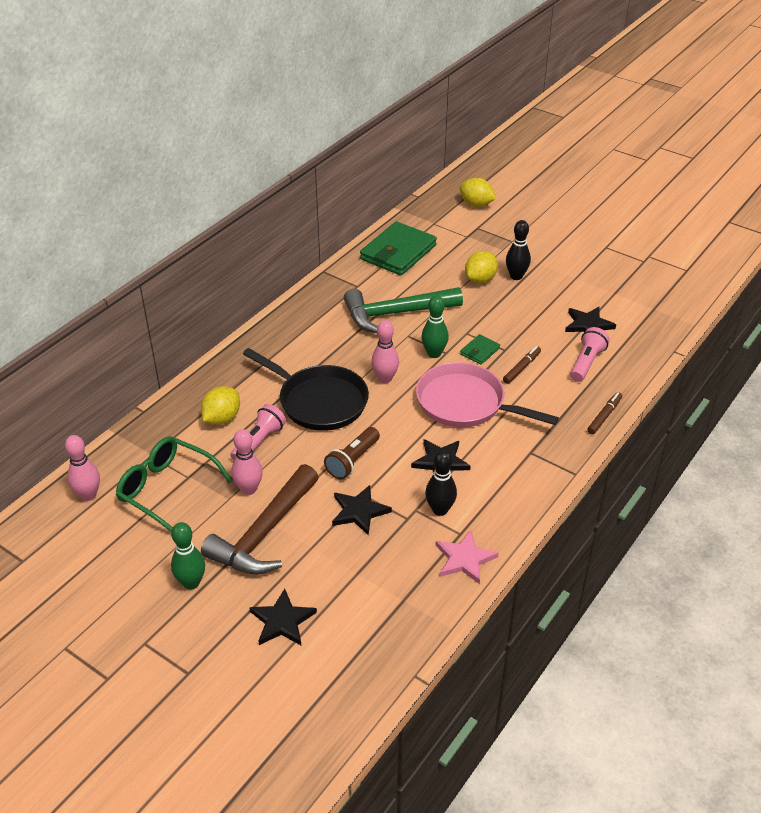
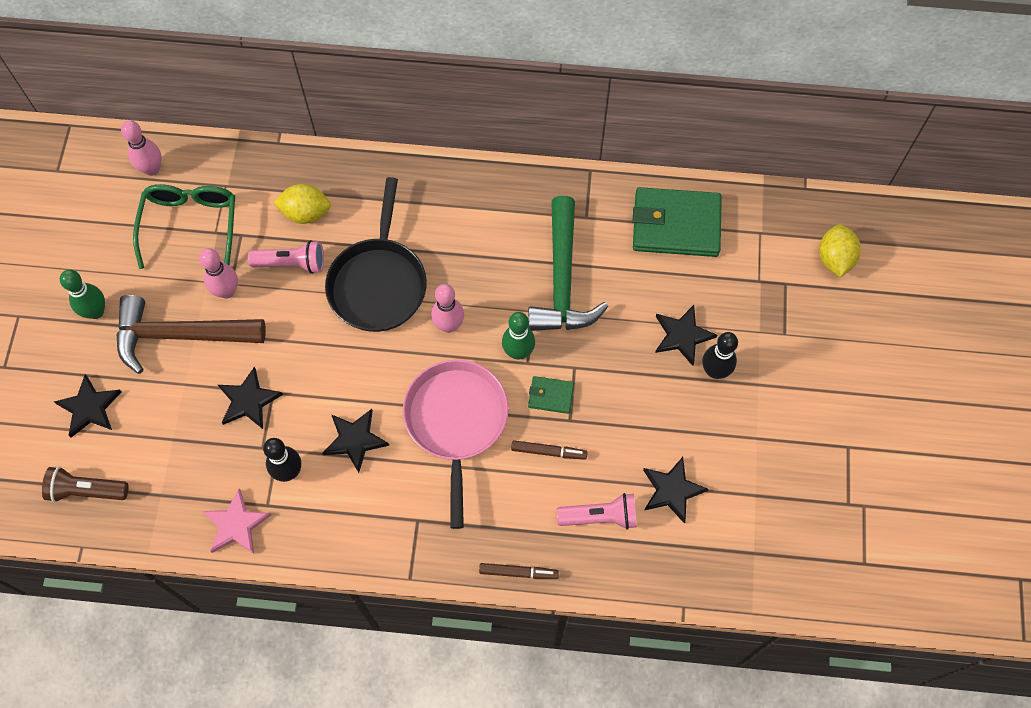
camera: 60 degrees right, 25 degrees up
(352, 461) = (312, 359): brown flashlight -> brown flashlight (87, 490)
(395, 314) = (562, 280): green hammer -> green hammer turned 135 degrees counterclockwise
(480, 279) = (682, 335): yellow lemon -> black star

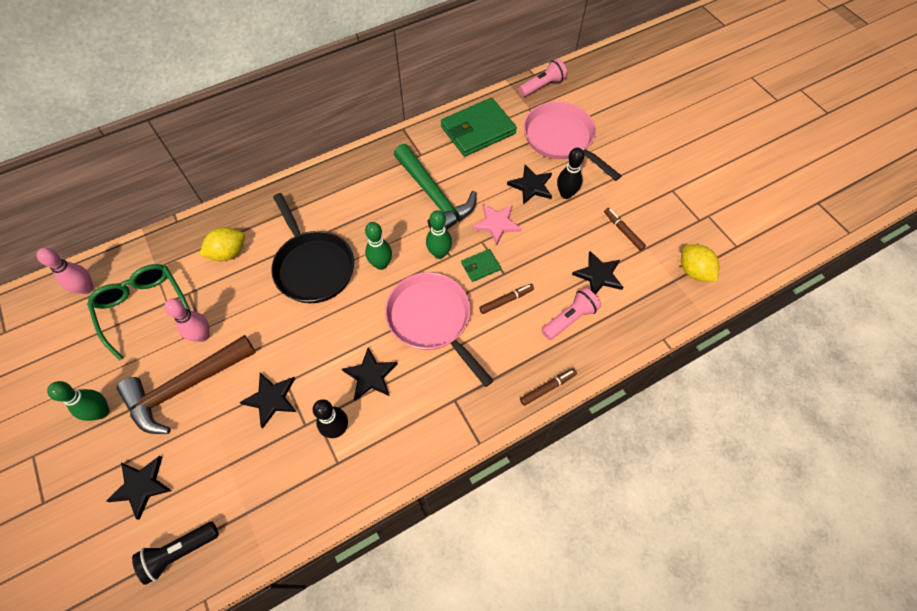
camera: 35 degrees left, 5 degrees down
(87, 490) = (180, 552): brown flashlight -> black flashlight
(236, 524) = (323, 493): pink star -> pink star (497, 224)
(291, 263) = (240, 290): pink flashlight -> pink flashlight (542, 86)
(449, 325) = (381, 264): pink bowling pin -> green bowling pin
(744, 458) = (623, 231): none -> brown marker
(767, 297) = (561, 139): none -> pink pan
(834, 259) = (580, 100): yellow lemon -> yellow lemon (693, 271)

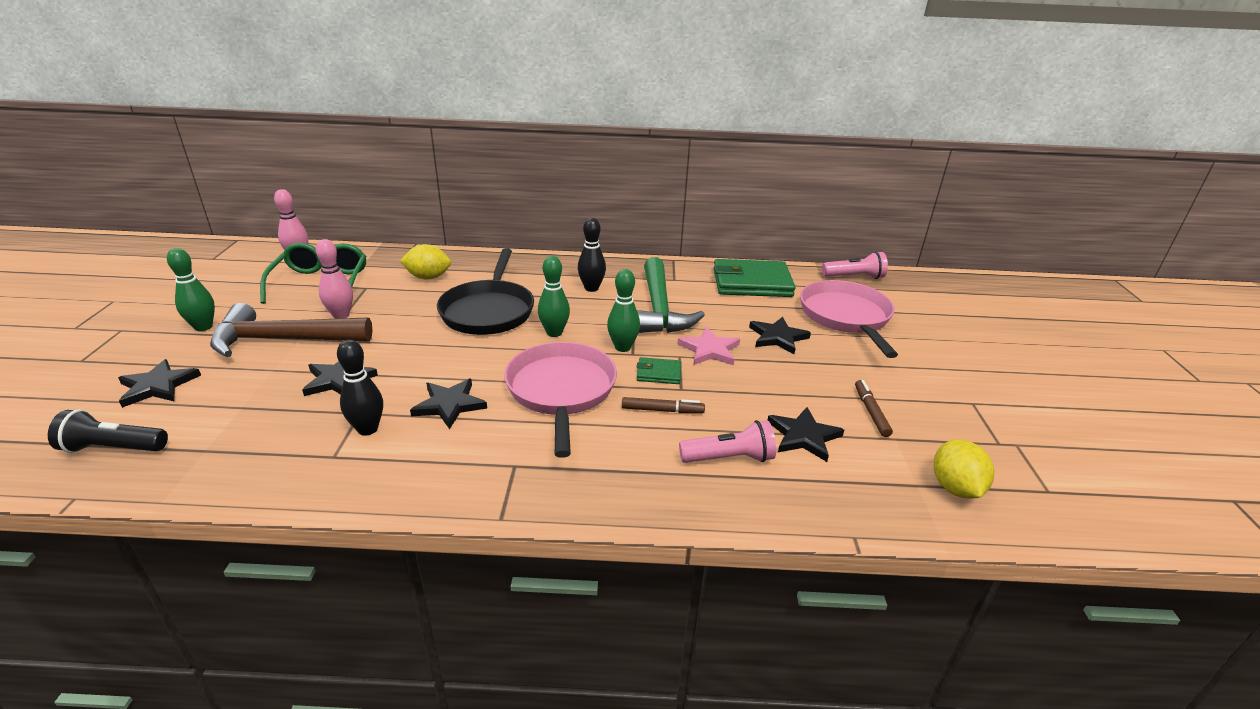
camera: 30 degrees right, 30 degrees down
(547, 388) = (639, 509): brown marker -> none
(566, 194) = (816, 357): black bowling pin -> black bowling pin (591, 288)

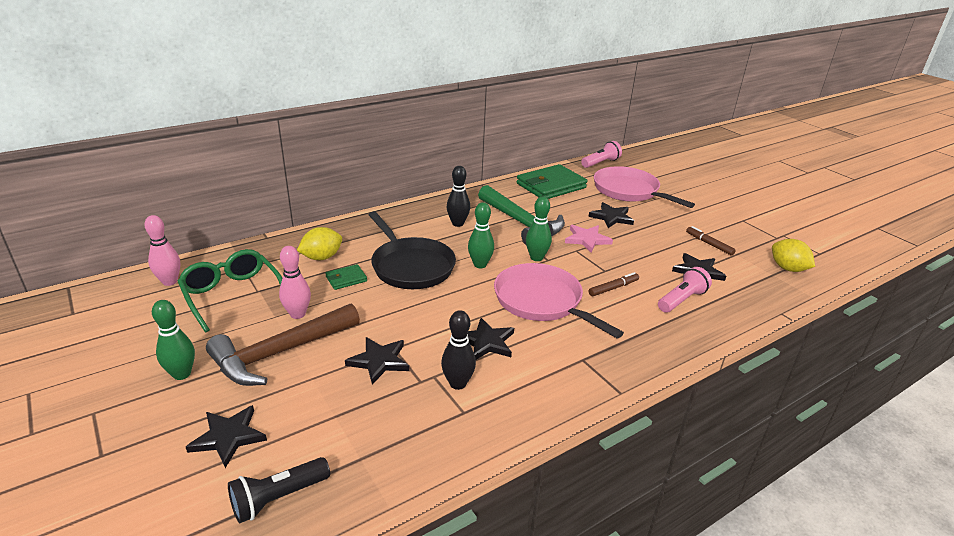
camera: 35 degrees left, 0 degrees up
(658, 373) = (580, 266): green wallet -> green wallet (346, 279)

